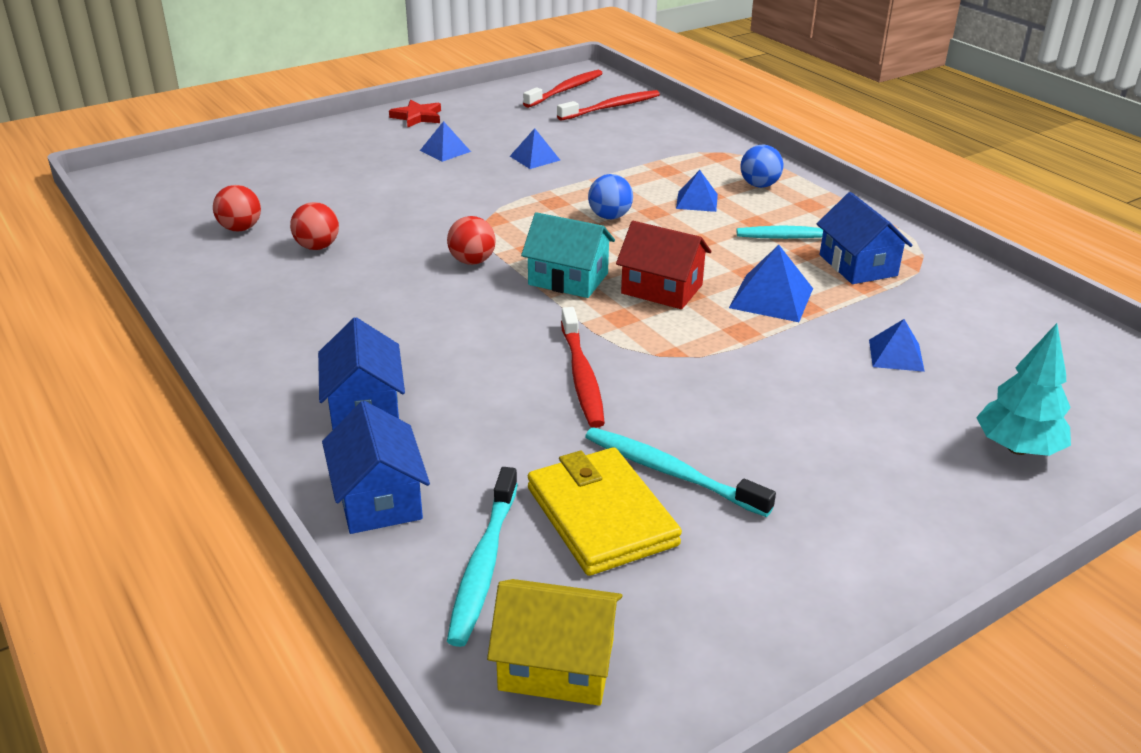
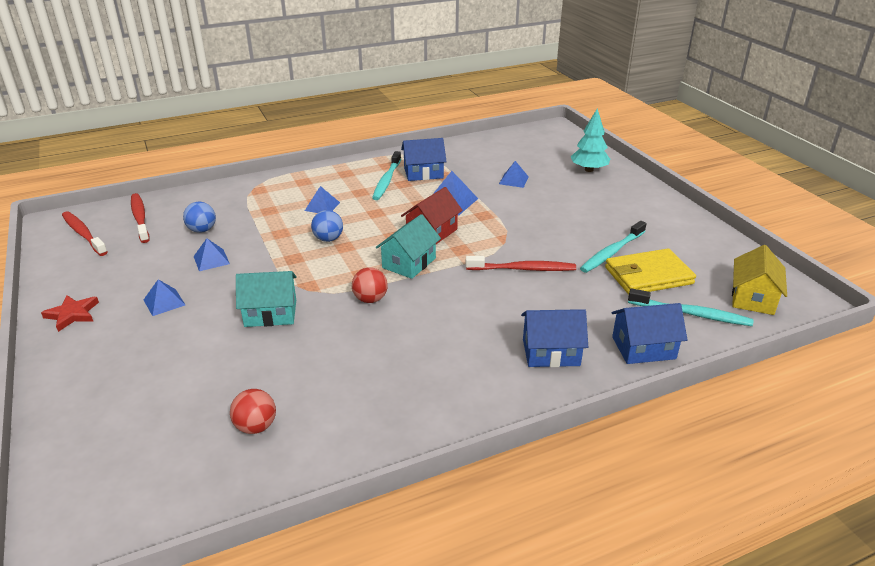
camera: 80 degrees left, 0 degrees up
(317, 247) = (315, 376): red ball -> none
(432, 206) = (270, 313): none -> turquoise house
(759, 185) = (311, 183): blue ball -> blue ball (202, 230)

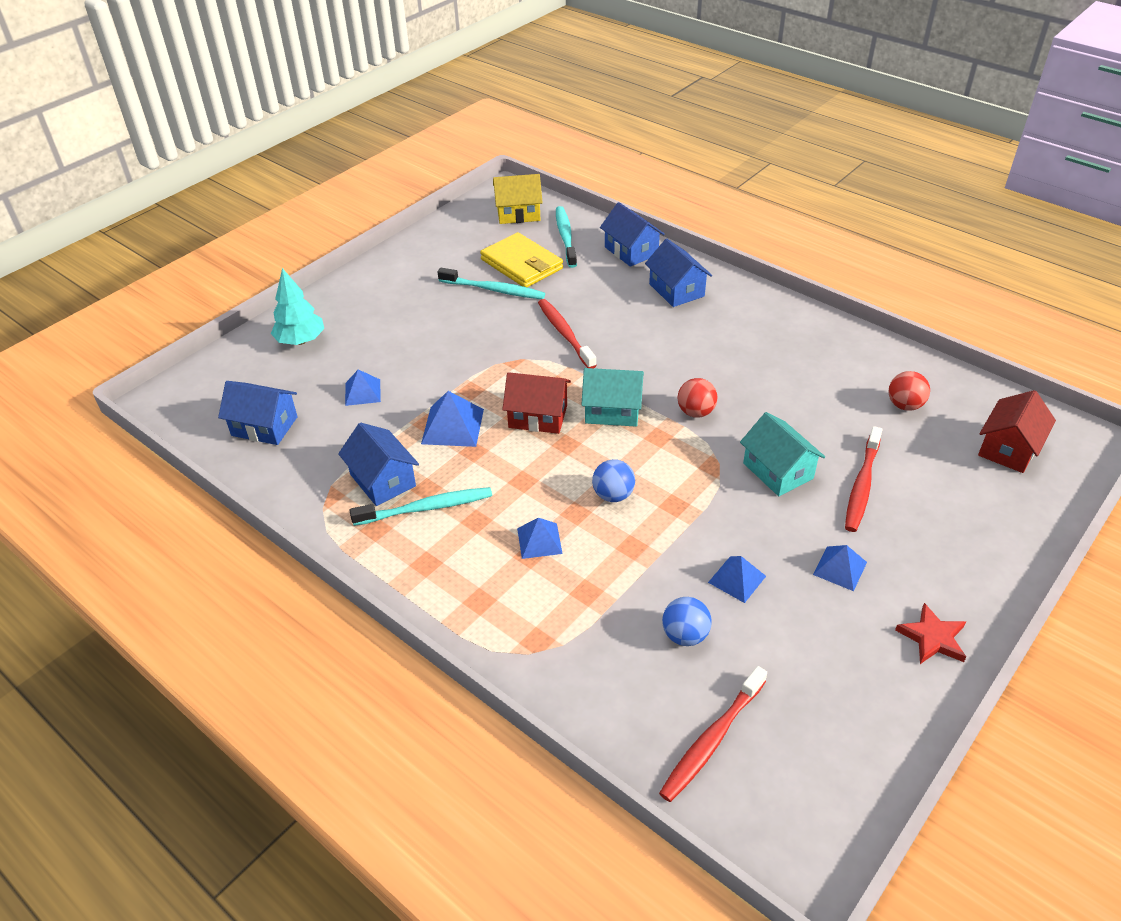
camera: 115 degrees left, 10 degrees up
(83, 234) = (803, 781): red toothbrush -> red toothbrush (862, 485)
(132, 468) = (1008, 448): none -> red house
(505, 149) = (264, 426): none -> blue house

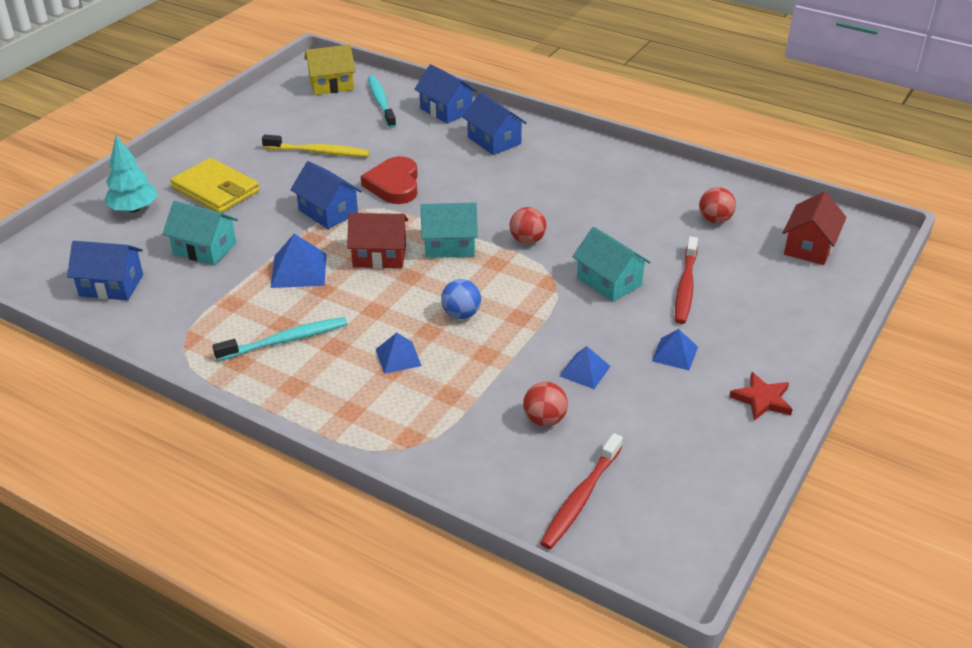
camera: 10 degrees left, 5 degrees down
(362, 392) = (205, 248): blue pyramid -> turquoise house
(382, 480) = (238, 321): blue house -> blue house (328, 212)
(493, 290) = (318, 152): turquoise toothbrush -> yellow toothbrush
(522, 264) = (342, 128): yellow wallet -> yellow wallet (216, 190)
(565, 334) = (394, 185): red toothbrush -> red heart
(685, 635) = (544, 419): blue ball -> red ball

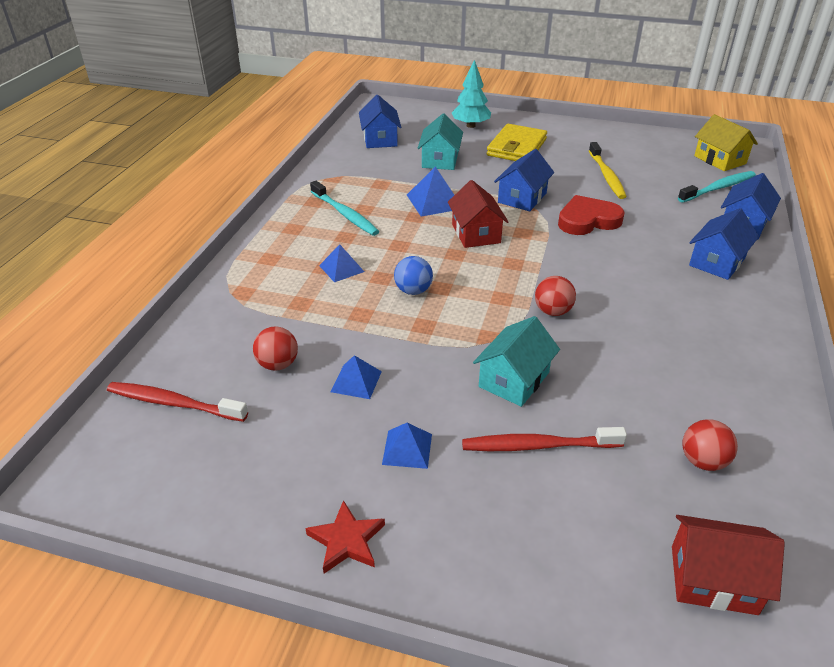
camera: 75 degrees right, 0 degrees up
(449, 245) = (514, 266): turquoise house -> none

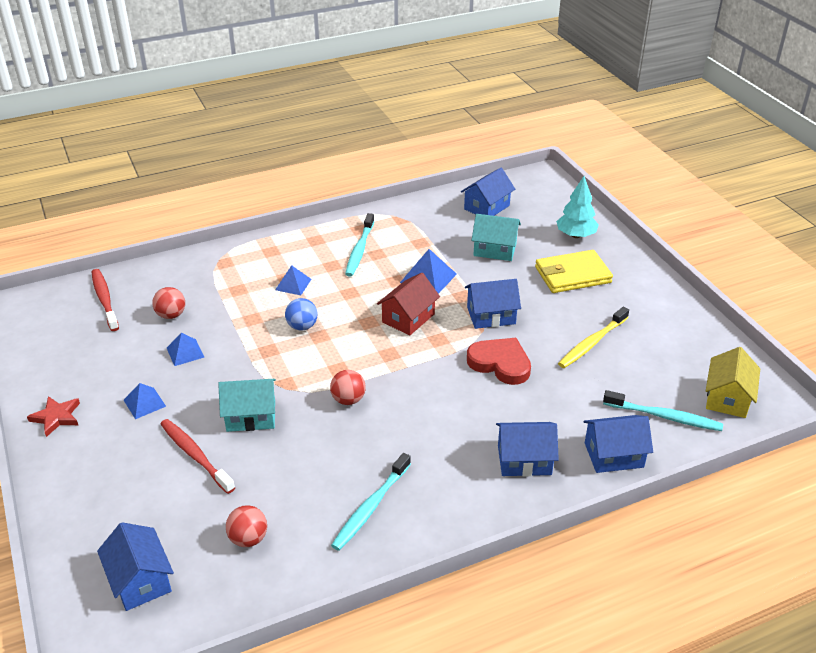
camera: 50 degrees right, 0 degrees up
(440, 160) = (495, 249): turquoise house -> turquoise house turned 45 degrees clockwise
(713, 579) = (140, 580): red house -> blue house
(714, 362) = (371, 507): none -> turquoise toothbrush

